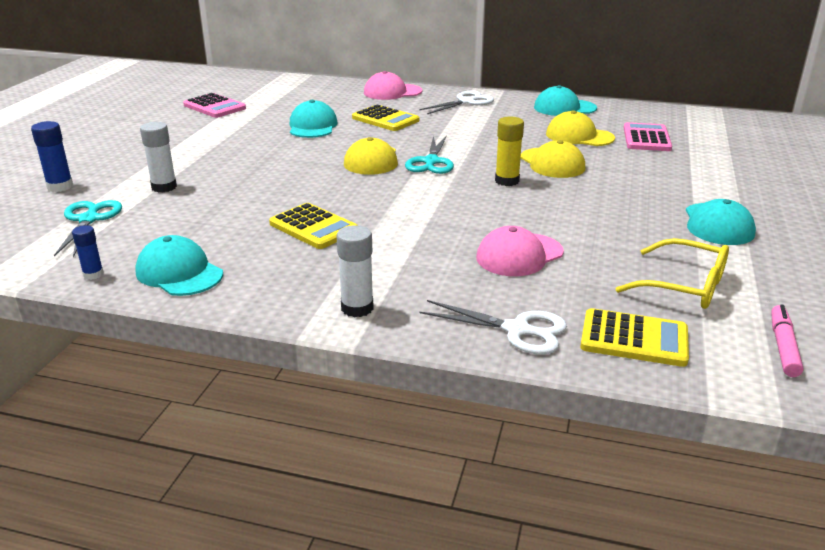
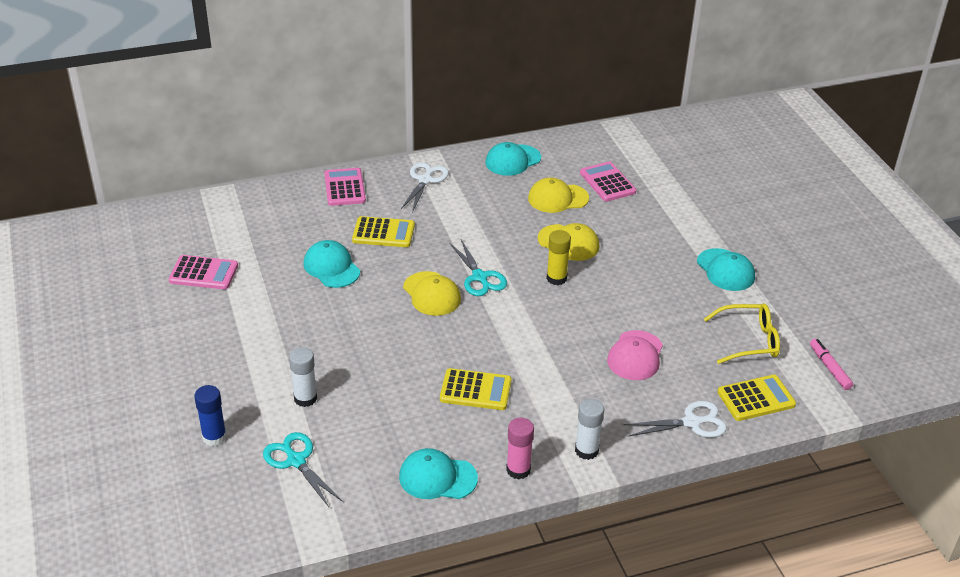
camera: 35 degrees left, 10 degrees up
(93, 274) = (379, 509): blue glue stick -> none
(263, 296) = (518, 470): none -> pink glue stick
(392, 92) = (345, 188): pink cap -> pink calculator

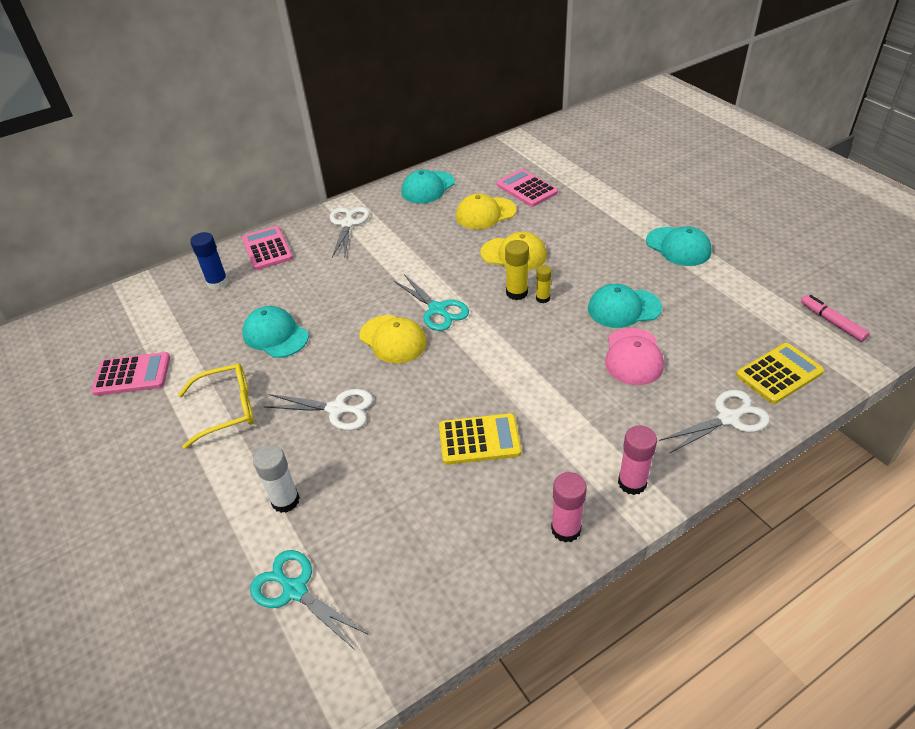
camera: 10 degrees left, 5 degrees up
(214, 437) = (183, 584): blue glue stick -> blue glue stick (217, 283)
(366, 340) = (337, 409): none -> white scissors
(383, 233) = (321, 286): yellow calculator -> none
(437, 477) = (475, 566): turquoise cap -> turquoise cap (623, 308)
(578, 288) = (543, 298): none -> yellow glue stick
(586, 450) = (632, 483): white glue stick -> pink glue stick
(749, 340) = (738, 312): yellow glasses -> yellow glasses (227, 409)

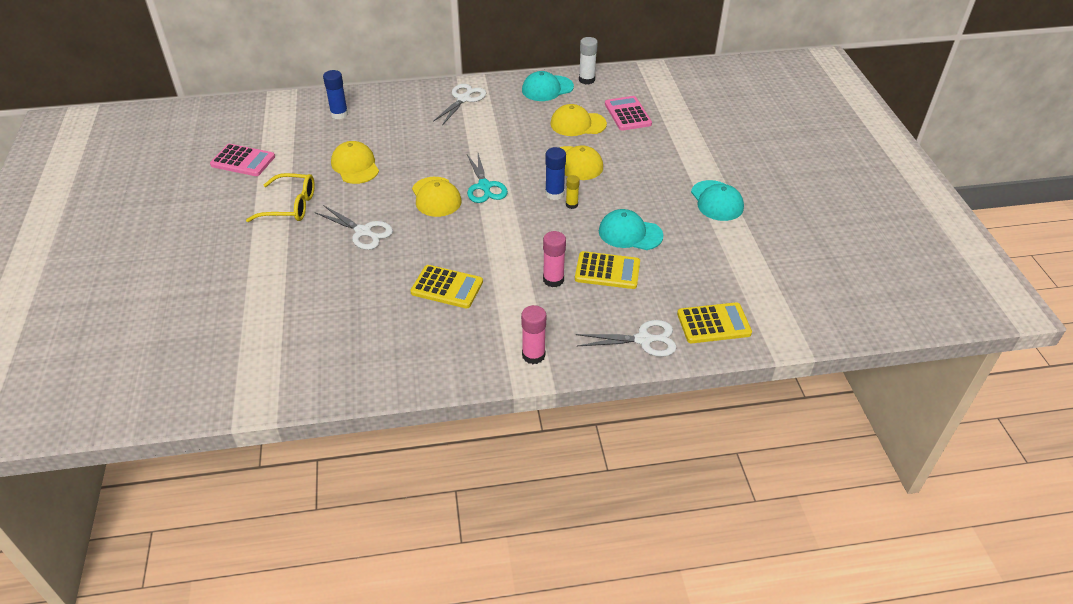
camera: 20 degrees right, 0 degrees up
(267, 249) = (391, 100): pink calculator -> none
(275, 335) = (355, 166): turquoise cap -> yellow cap
(285, 501) = (290, 278): white glue stick -> white glue stick (586, 80)
(294, 590) = (261, 334): turquoise scissors -> none
(516, 293) = (554, 194): yellow glue stick -> blue glue stick
(566, 529) = (462, 366): pink glue stick -> pink glue stick (553, 280)
(633, 356) = (607, 271): pink cap -> yellow calculator
(832, 322) = (795, 302): pink marker -> none

